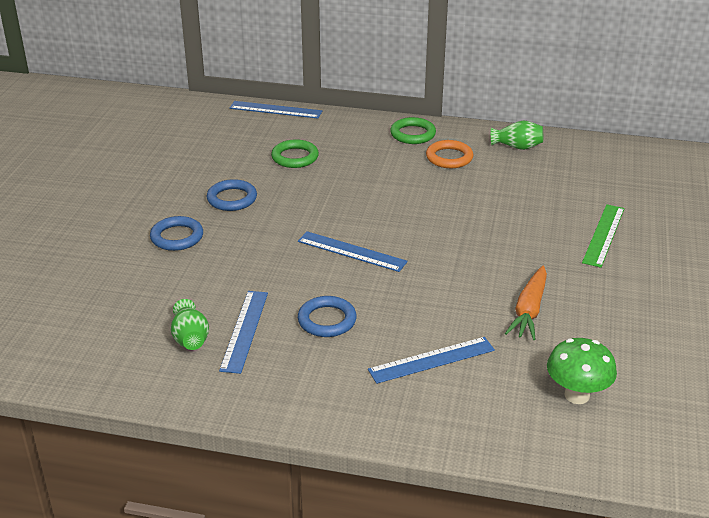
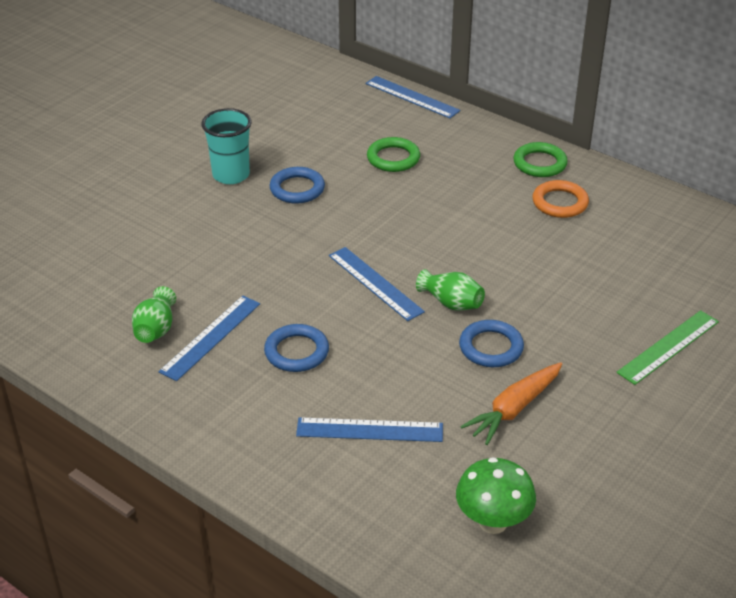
camera: 25 degrees right, 5 degrees up
(165, 202) = (231, 175): none -> turquoise cup
(177, 237) = (216, 216): blue ring -> blue ring (491, 347)
(517, 147) = (649, 210): green vase -> green vase (451, 303)

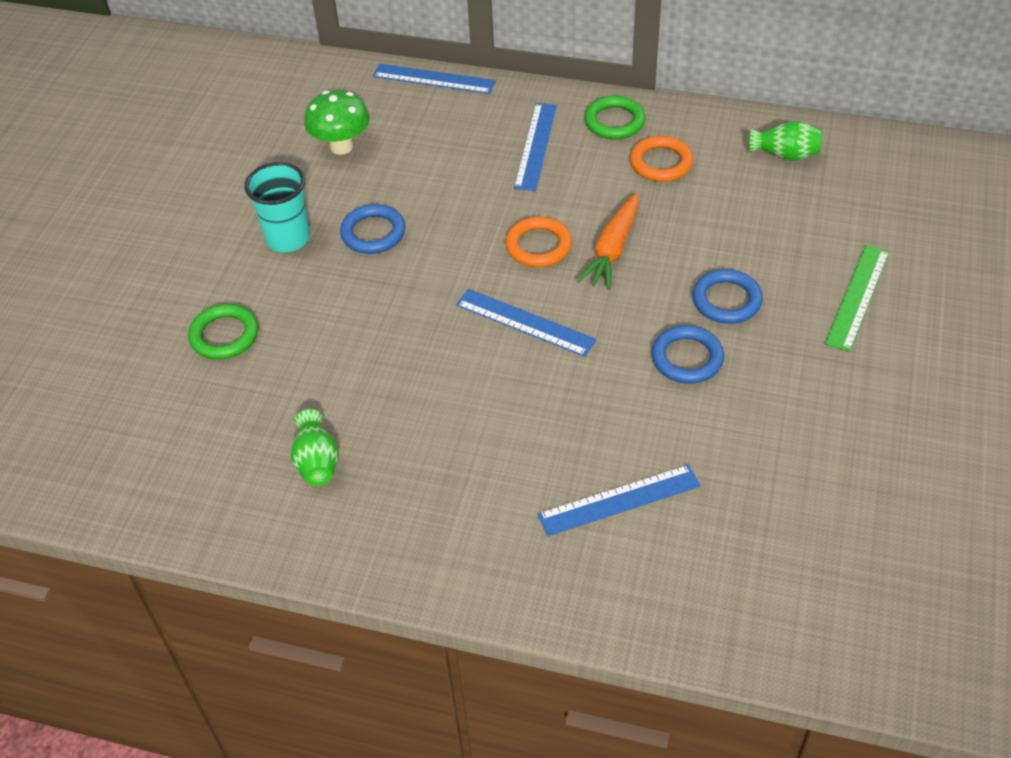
camera: 20 degrees left, 10 degrees up
(211, 337) = (385, 450): blue ruler -> blue ruler (536, 146)
(296, 352) = (489, 435): blue ring -> blue ring (726, 300)
(393, 158) = (457, 162): green ring -> green ring (224, 335)
(420, 233) = (538, 246): none -> orange ring
(451, 303) = (617, 319): green vase -> green vase (785, 154)
(493, 522) = (800, 559): green mushroom -> green mushroom (341, 146)
(513, 409) = (749, 422): orange carrot -> orange carrot (612, 250)

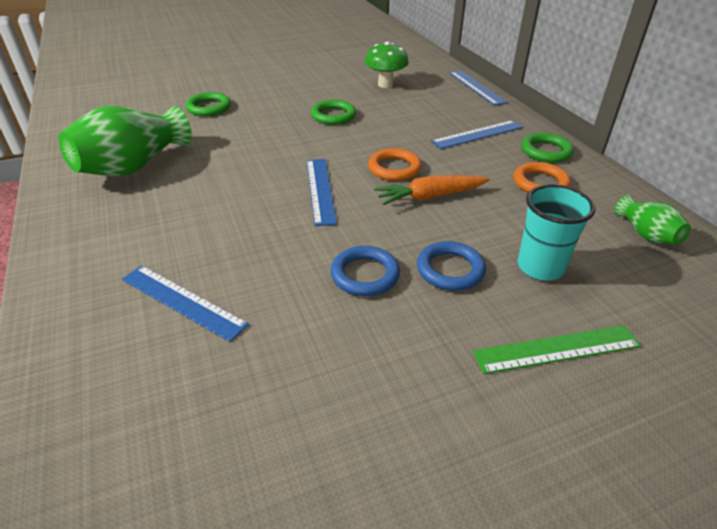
camera: 50 degrees right, 10 degrees down
(288, 238) = (298, 97): turquoise cup -> turquoise cup (540, 267)
(317, 462) = (133, 167): green vase -> green vase, size x1.99
(373, 233) = (333, 116): blue ring -> green ring

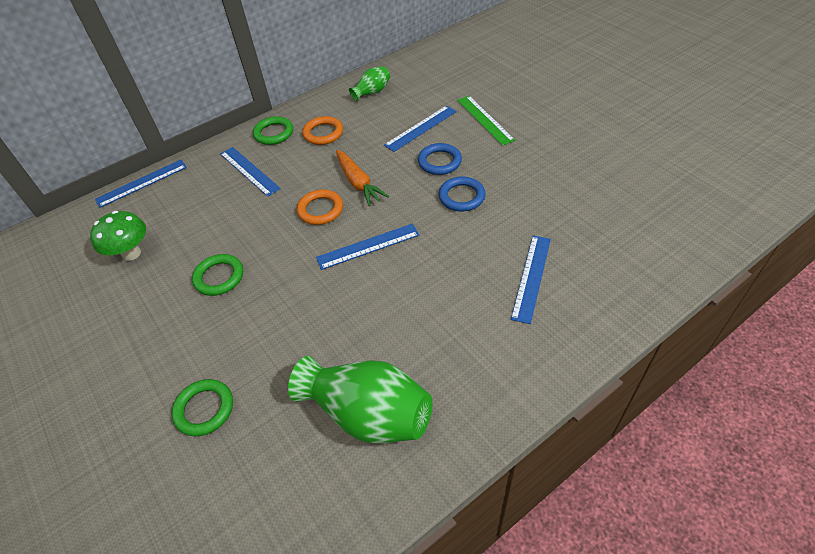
camera: 100 degrees left, 10 degrees up
(540, 267) = (421, 128): turquoise cup -> blue ruler

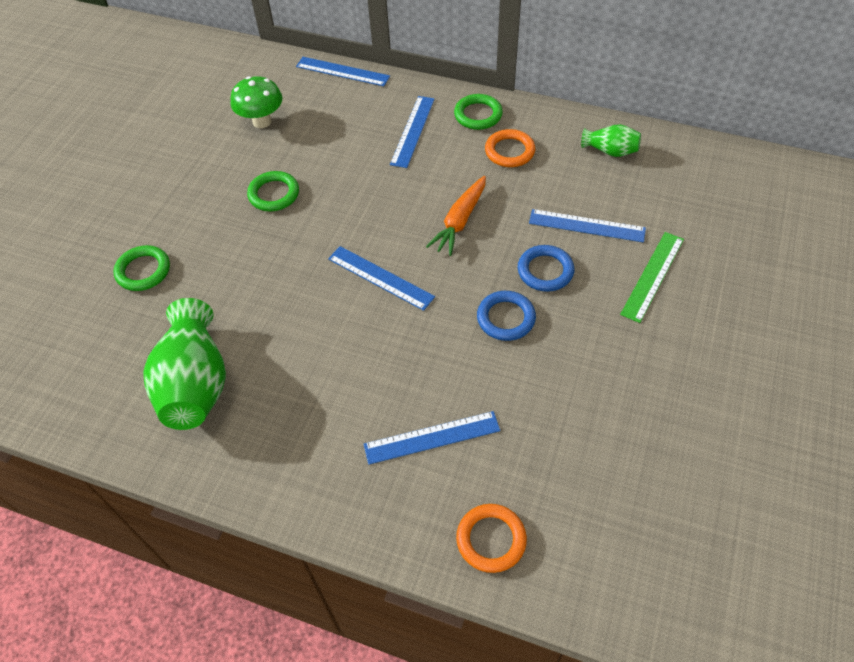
camera: 55 degrees right, 5 degrees up
(320, 210) = (401, 214): orange ring -> orange ring (491, 539)

